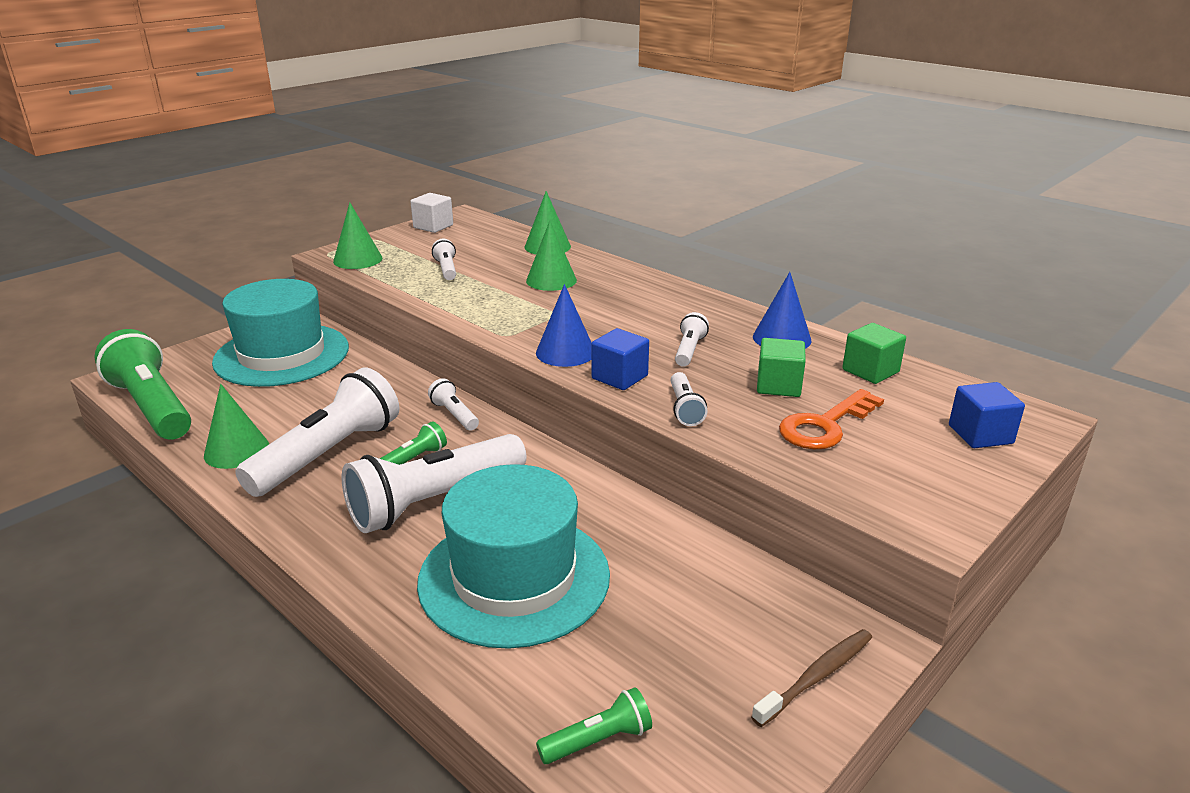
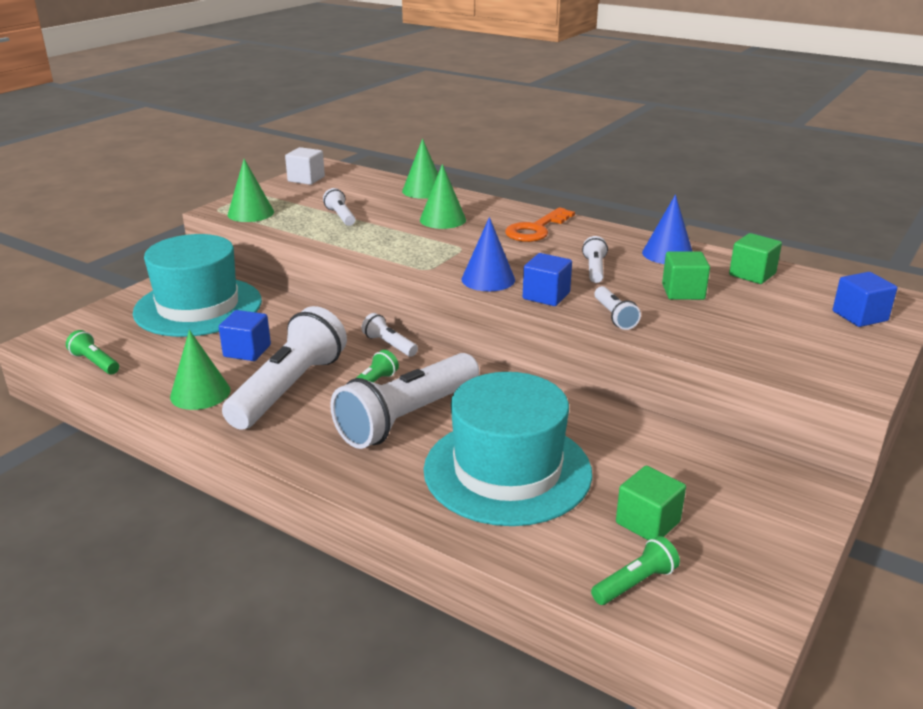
camera: 10 degrees left, 0 degrees up
(152, 406) = (95, 363): green flashlight -> green flashlight, size x0.45
(306, 408) = (247, 351): none -> blue cube
(646, 663) = (648, 522): none -> green cube
(816, 677) = (785, 516): brown toothbrush -> none
(825, 425) = (735, 320): orange key -> orange key (536, 229)

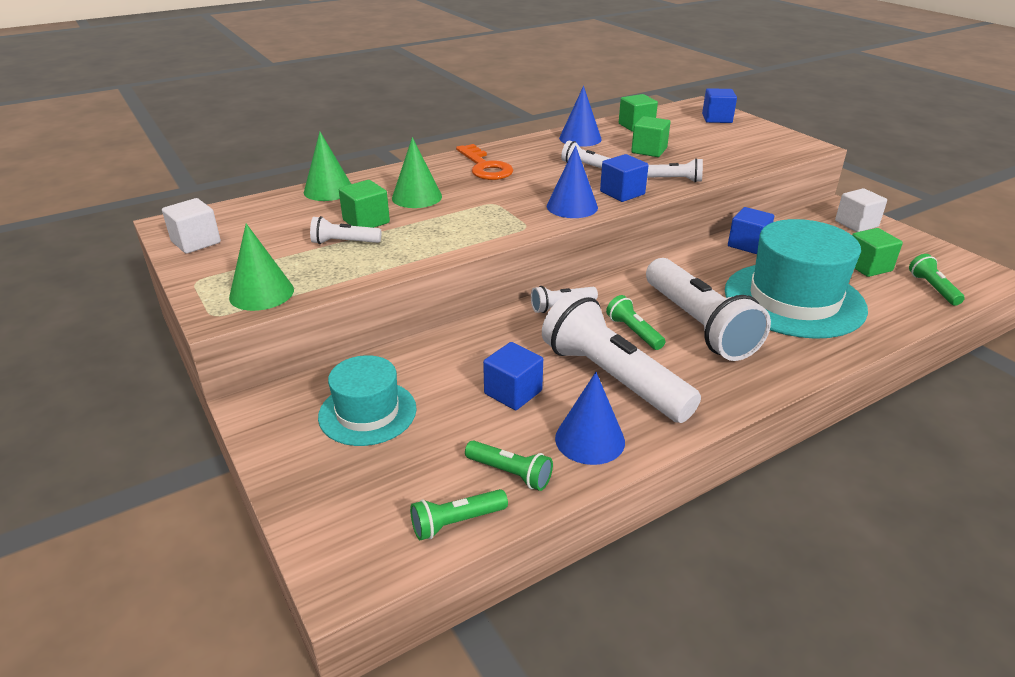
camera: 65 degrees left, 5 degrees up
(149, 370) = (510, 473): none -> green flashlight
(198, 307) = (367, 412): turquoise hat -> turquoise hat, size x0.58
(200, 393) = (590, 439): green cone -> blue cone
(381, 214) = (366, 221): none -> green cube
(618, 426) = (747, 244): none -> blue cube
(779, 506) = (856, 224): none -> white cube

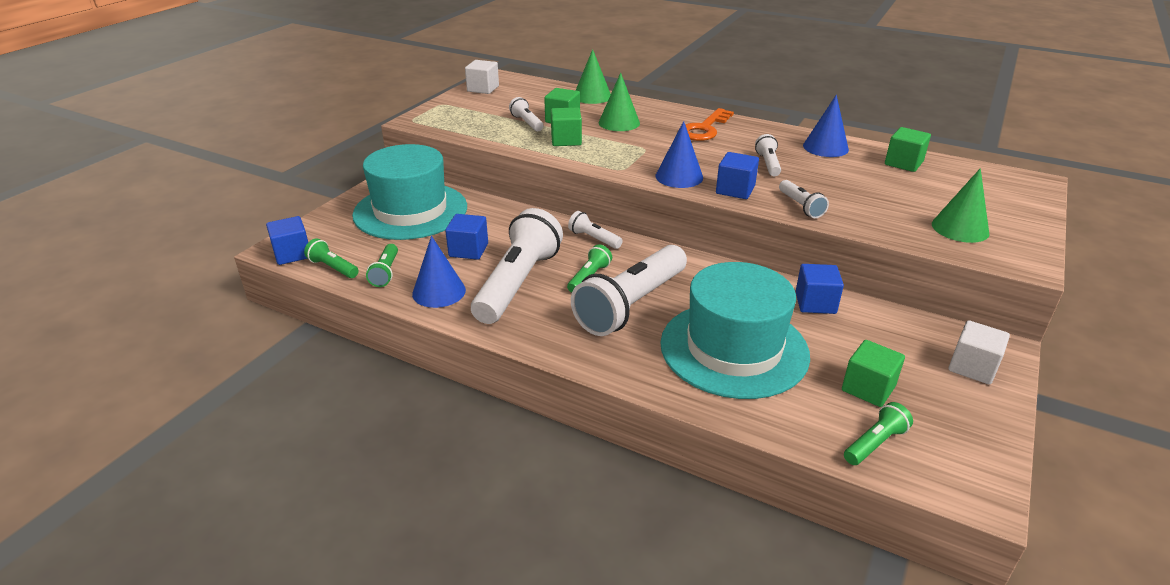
camera: 60 degrees right, 0 degrees up
(261, 293) = (444, 122): green cone -> green cone (960, 228)
(367, 412) = (410, 211): turquoise hat -> turquoise hat, size x1.73
(649, 150) = (851, 181): green cube -> green cube (566, 140)
(717, 118) = (1006, 197): blue cube -> blue cube (292, 254)

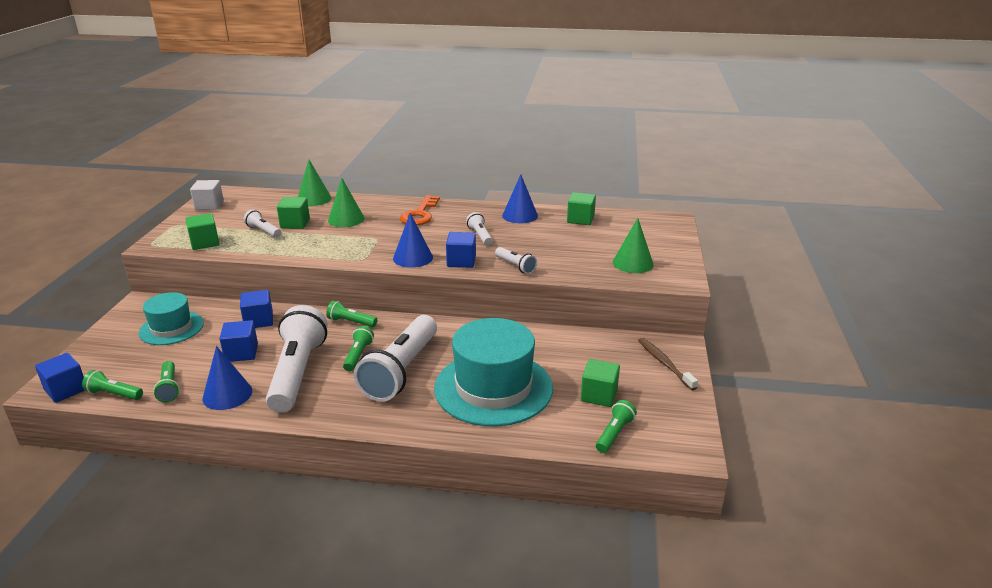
camera: 20 degrees left, 5 degrees down
(410, 211) = (171, 328): turquoise hat -> turquoise hat, size x0.58
(566, 140) = (305, 241): green cube -> green cube (205, 243)
(594, 239) = (351, 322): white flashlight -> green flashlight
(815, 303) = (543, 339): blue cube -> blue cube (259, 321)
(972, 367) = (664, 364): white cube -> brown toothbrush

